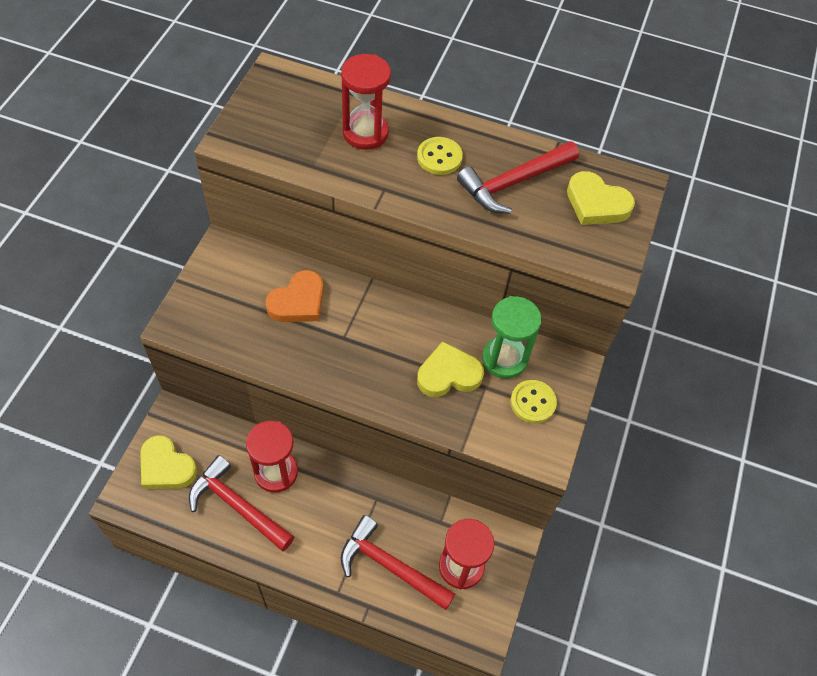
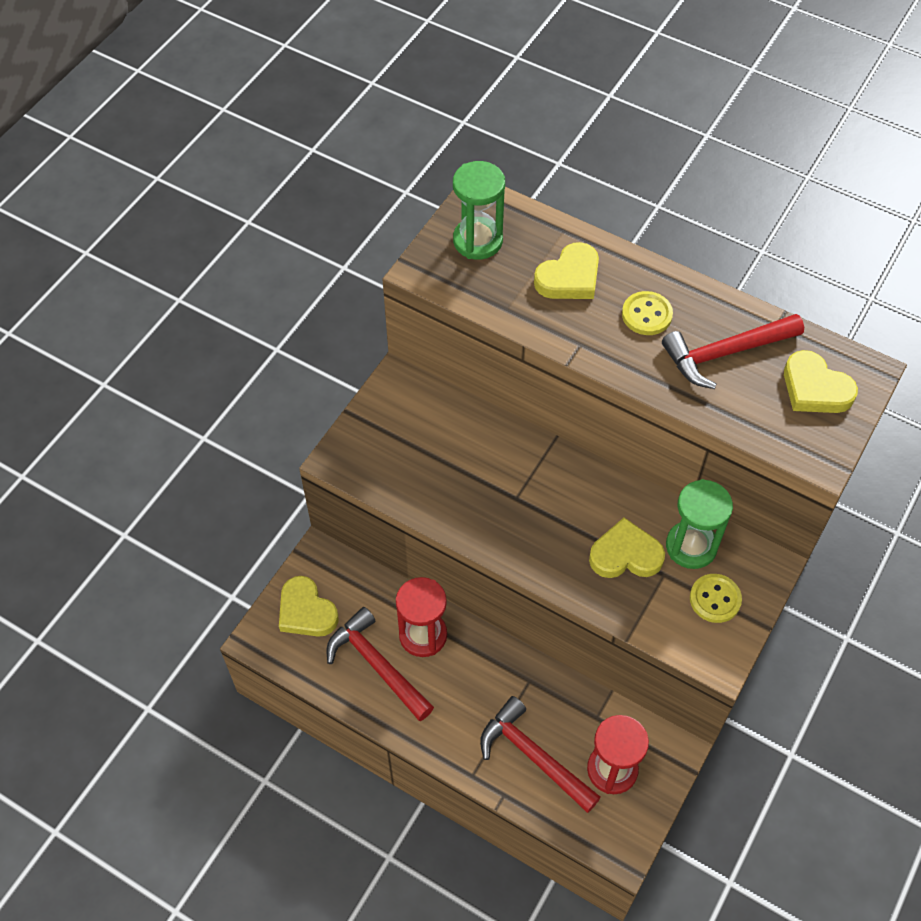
camera: 15 degrees right, 0 degrees up
(278, 110) = (477, 241): none -> green hourglass
(298, 302) = (472, 451): orange heart -> none
(365, 133) = (569, 277): red hourglass -> yellow heart

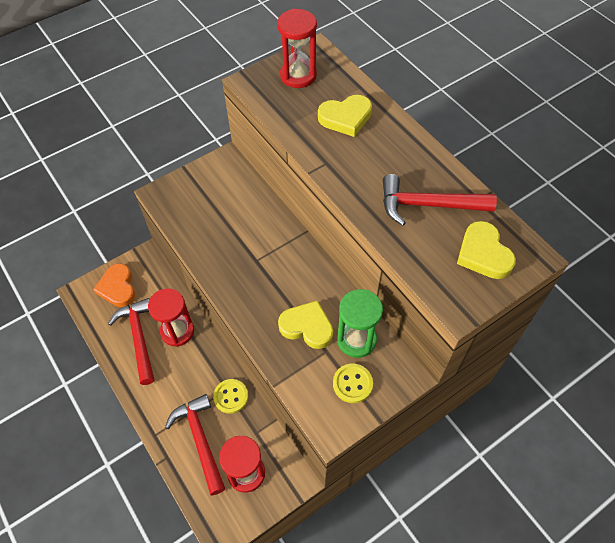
camera: 25 degrees right, 0 degrees up
(306, 611) = (117, 287): yellow heart -> orange heart
(477, 241) = (298, 75): green hourglass -> red hourglass
(646, 315) = (385, 159): yellow button -> yellow button (231, 396)

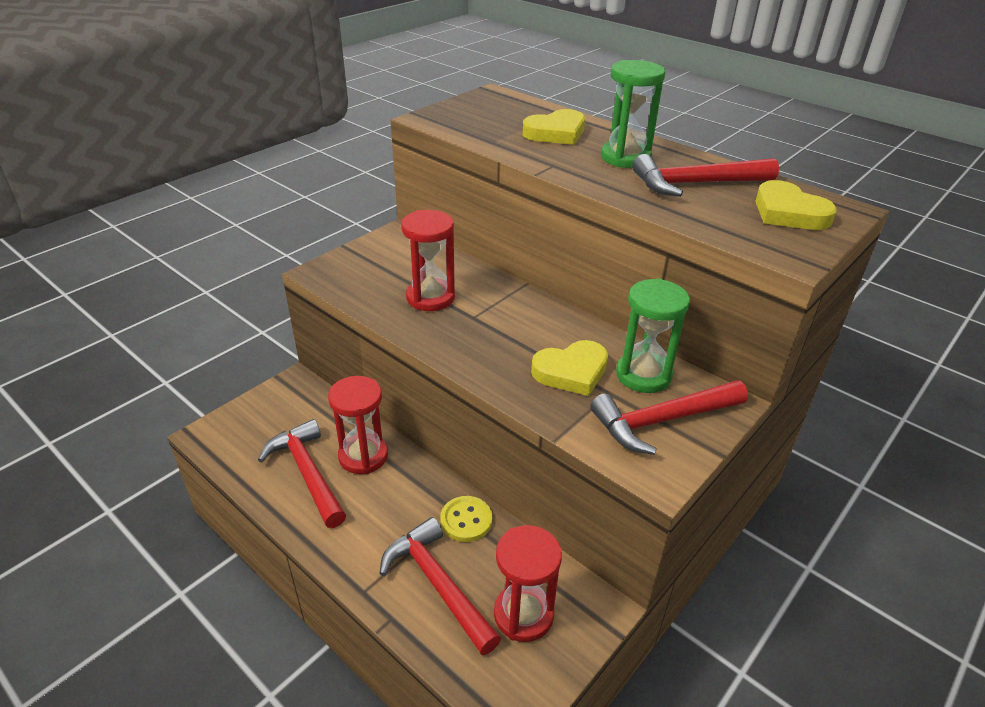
camera: 15 degrees left, 20 degrees down
(117, 287) = (262, 420): orange heart -> none
(298, 75) = (482, 110): red hourglass -> red hourglass (430, 297)
(307, 327) = (571, 372): yellow heart -> yellow heart turned 150 degrees clockwise
(352, 384) = (662, 421): yellow button -> red hammer
(387, 161) = (625, 158): none -> green hourglass

